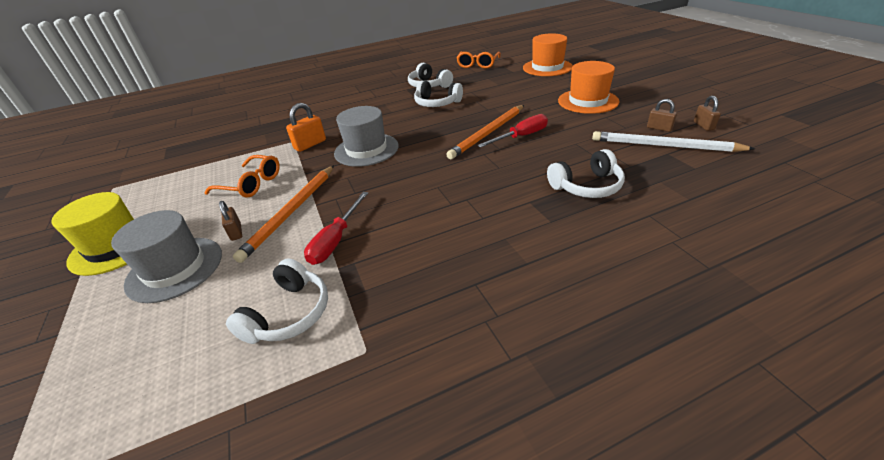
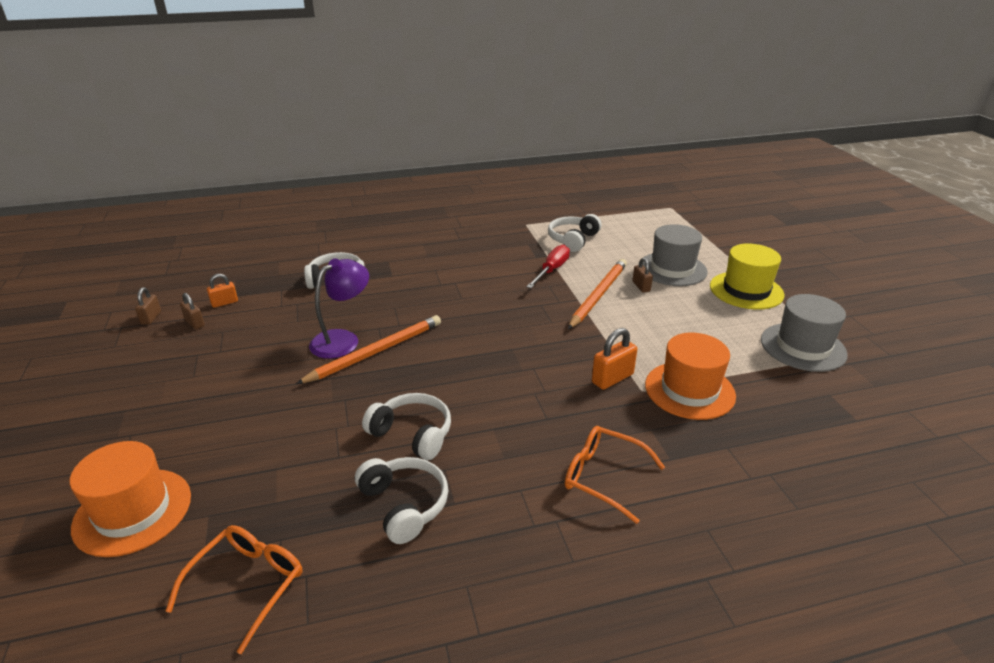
camera: 175 degrees left, 5 degrees down
(251, 184) = (659, 330): orange glasses -> orange glasses (603, 477)
(366, 150) = (532, 355): grey hat -> grey hat (803, 347)
(521, 136) = (343, 339): red screwdriver -> purple lamp
(588, 101) = (201, 384): orange hat -> orange hat (689, 390)
(664, 146) = (224, 303): white pencil -> orange padlock

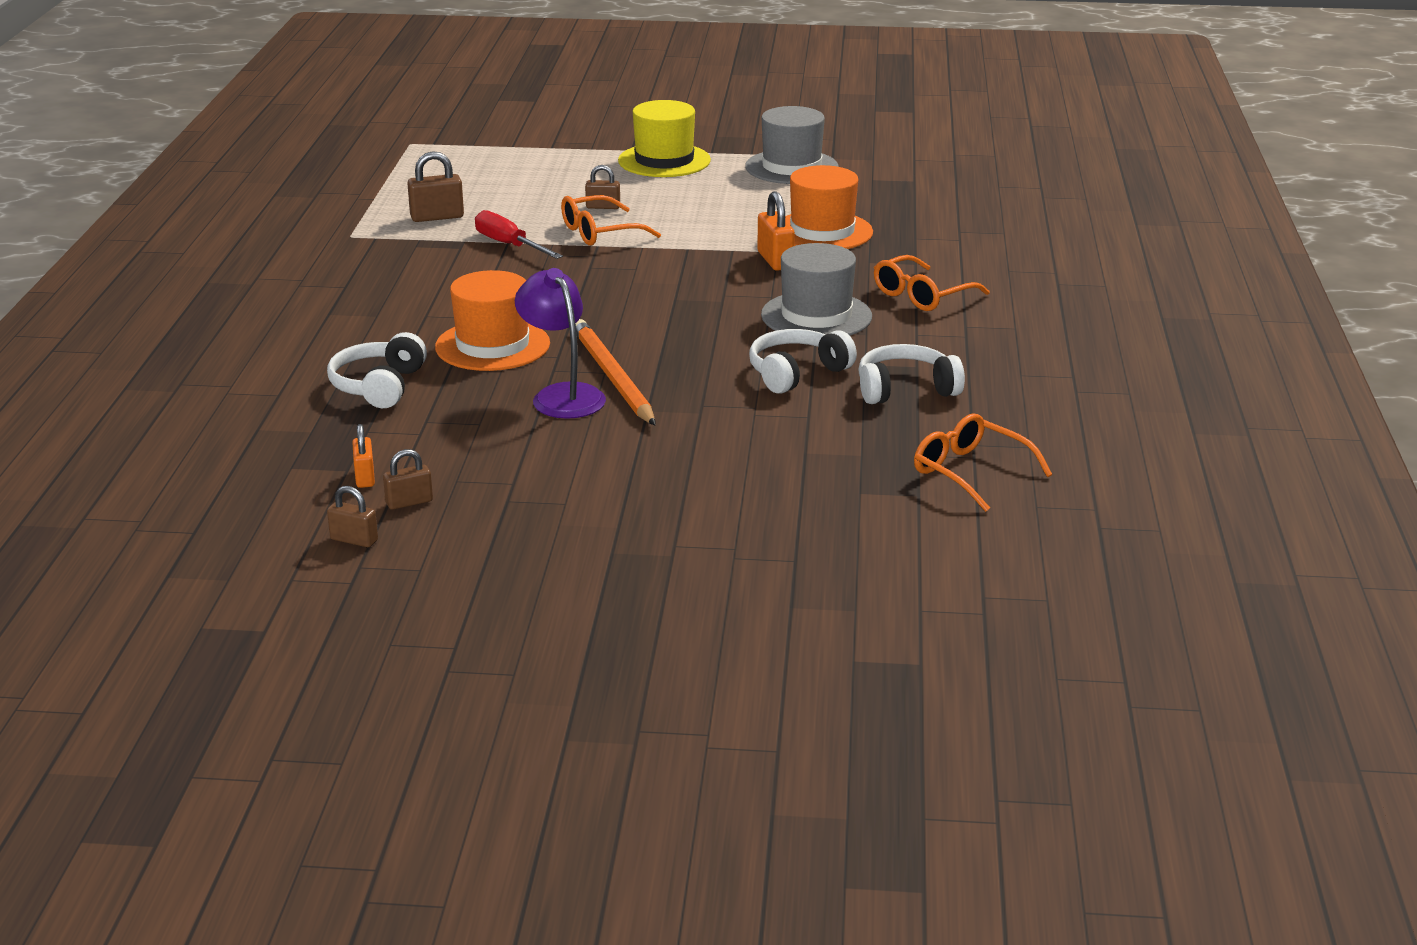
camera: 70 degrees left, 5 degrees down
(133, 511) = (827, 537): orange hat -> orange hat (492, 345)
(573, 240) = (437, 217): white headphones -> brown padlock
(598, 295) = (600, 232): orange pencil -> orange glasses
(672, 269) = (578, 182): grey hat -> grey hat (816, 316)

